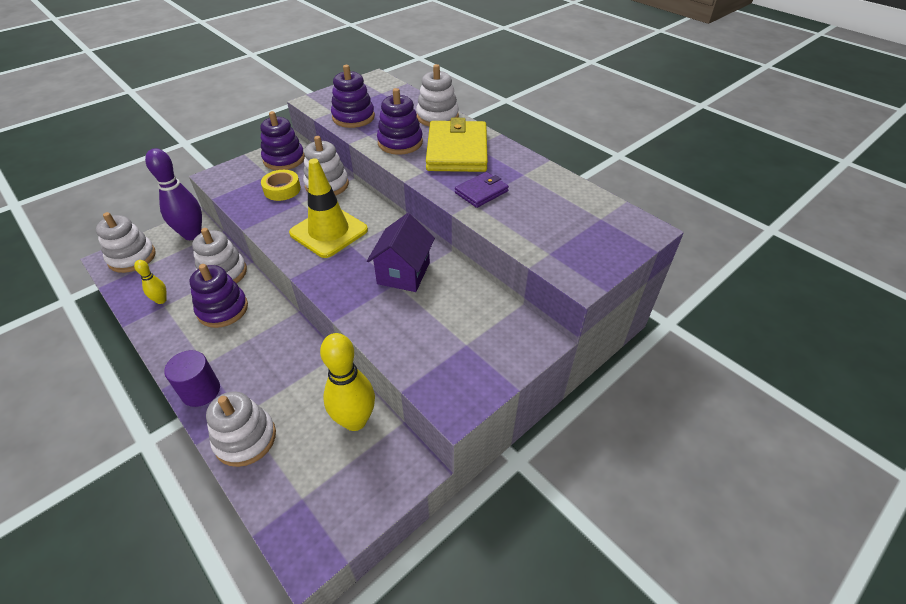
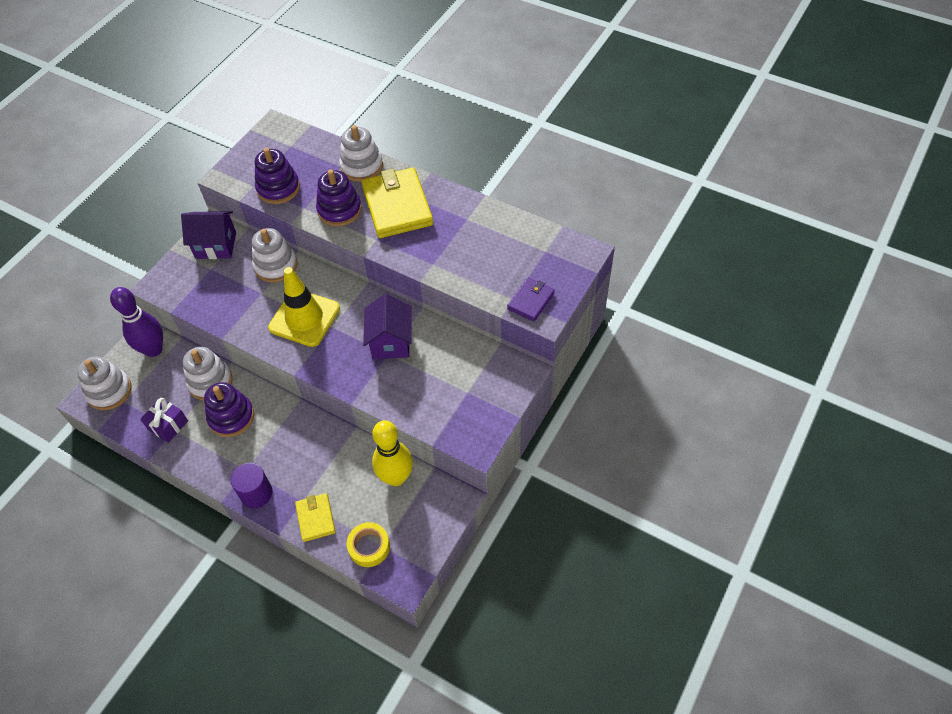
camera: 15 degrees left, 10 degrees up
(161, 300) = (168, 425): yellow bowling pin -> purple gift
(245, 439) = (315, 518): white stacking toy -> yellow wallet
(282, 189) = (234, 283): yellow tape -> yellow tape (369, 547)
(284, 159) = (216, 245): purple stacking toy -> purple house
(481, 192) = (437, 250): purple wallet -> purple wallet (530, 301)

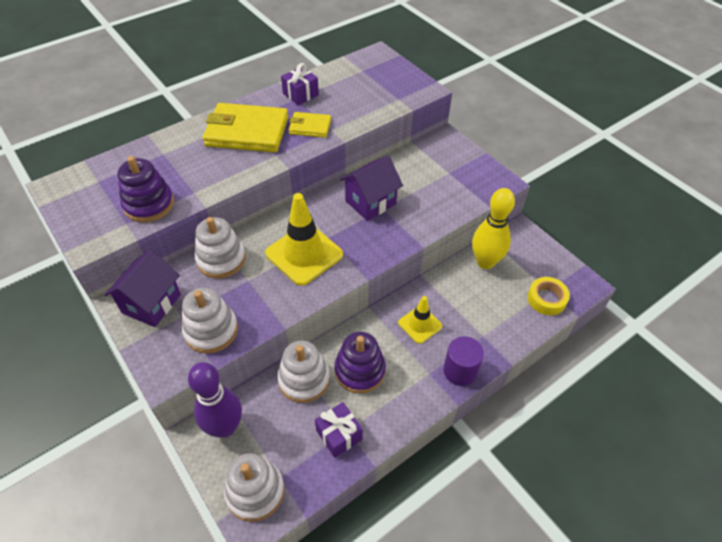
camera: 70 degrees left, 5 degrees down
(296, 445) = (420, 324): none -> yellow traffic cone
(315, 518) = (505, 330): yellow wallet -> yellow wallet (310, 127)
(339, 210) = (219, 168): purple stacking toy -> none
(361, 166) = (176, 140): white stacking toy -> white stacking toy (211, 330)
(391, 342) = (370, 202): purple house -> purple house turned 60 degrees counterclockwise
(474, 219) = (300, 94): none -> purple gift
(530, 301) = (406, 91): purple wallet -> none

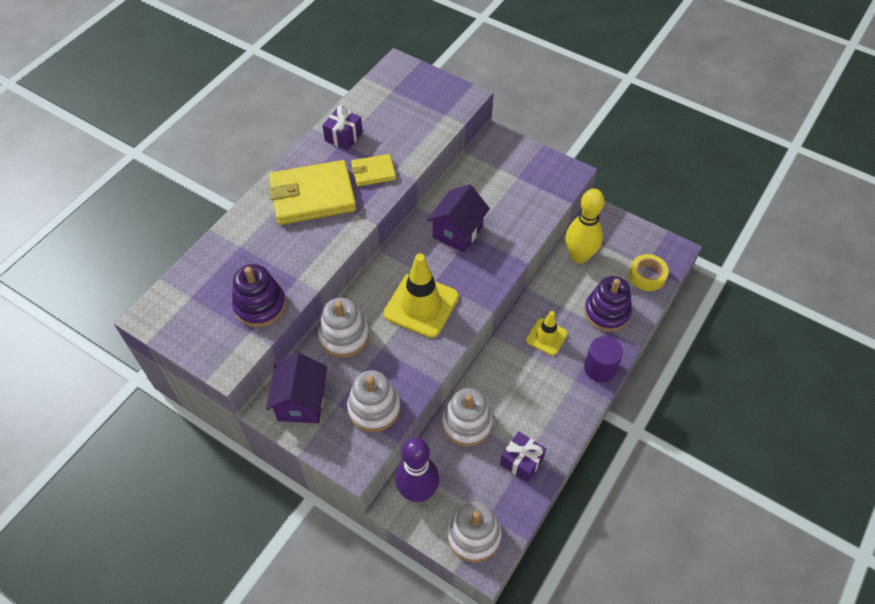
camera: 20 degrees left, 5 degrees up
(360, 370) = (512, 398): purple stacking toy -> purple stacking toy (606, 312)

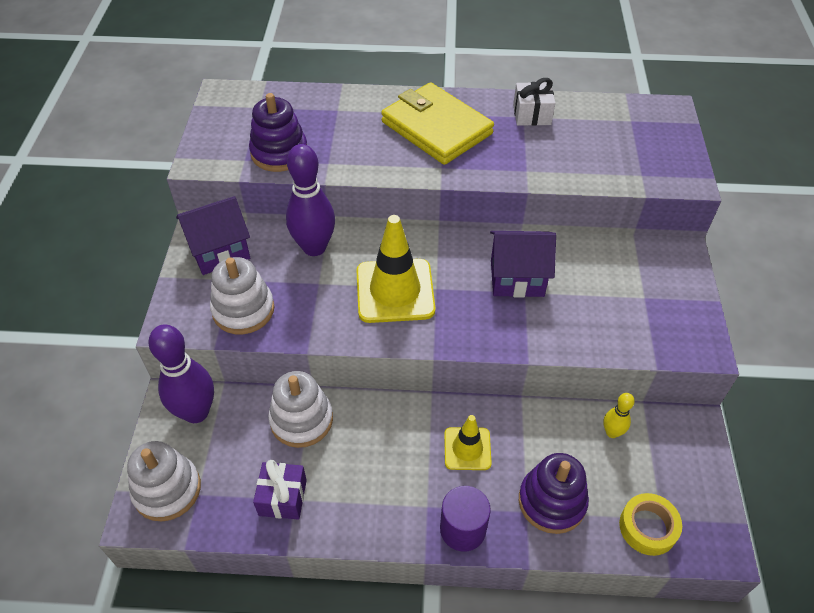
camera: 60 degrees right, 5 degrees down
(343, 136) = (532, 115): purple gift -> white gift
(344, 336) = (314, 247): white stacking toy -> purple bowling pin
(373, 172) = (506, 156): yellow wallet -> none
(579, 256) = (612, 432): yellow bowling pin -> yellow bowling pin, size x0.50

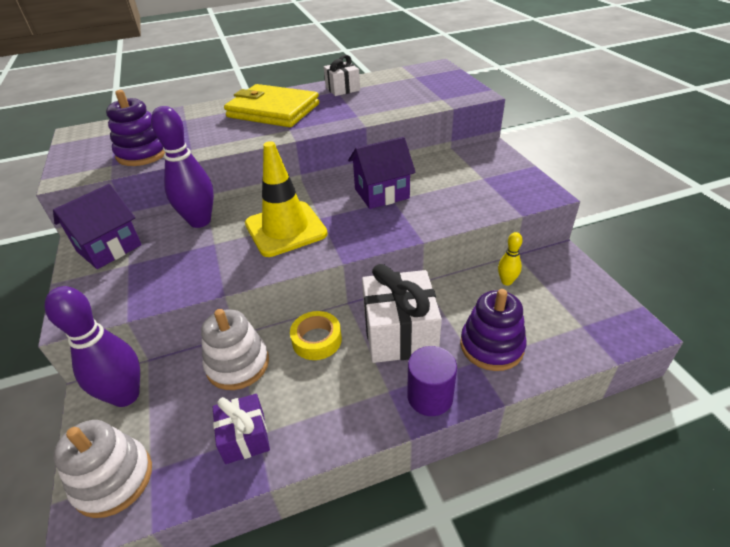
camera: 20 degrees left, 10 degrees down
(243, 310) = (148, 282): white stacking toy -> none
(467, 448) = (399, 333): yellow traffic cone -> white gift
(648, 527) = (577, 336): yellow tape -> yellow tape (317, 340)

